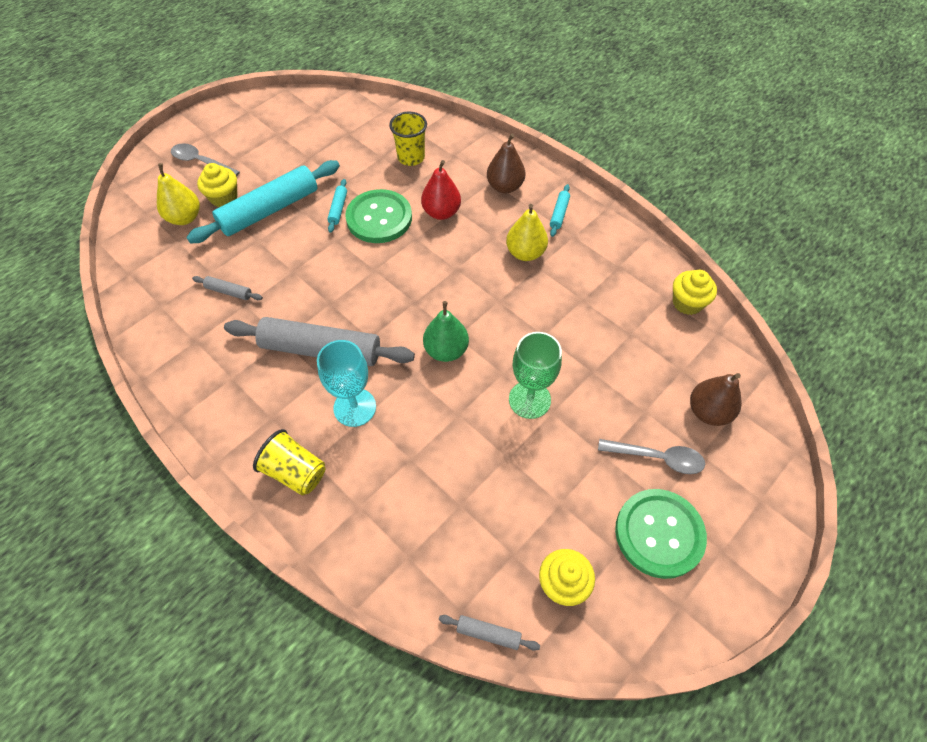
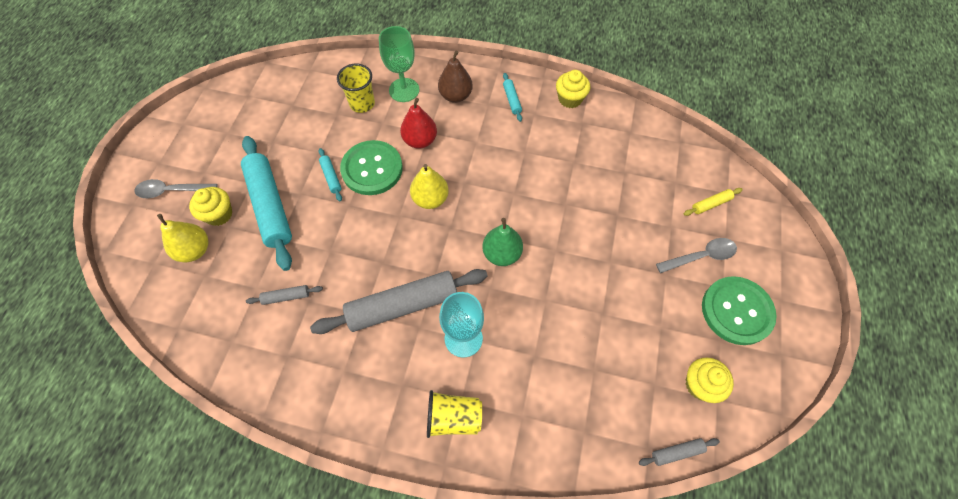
camera: 30 degrees left, 5 degrees up
(269, 210) = (270, 206): turquoise rolling pin -> turquoise rolling pin turned 45 degrees counterclockwise
(525, 253) = (508, 144): yellow pear -> yellow pear (430, 199)
(529, 399) = (588, 260): green goblet -> green goblet (404, 90)
(687, 303) = (646, 128): yellow cupcake -> yellow cupcake (570, 99)
(708, 412) = (711, 204): brown pear -> yellow rolling pin

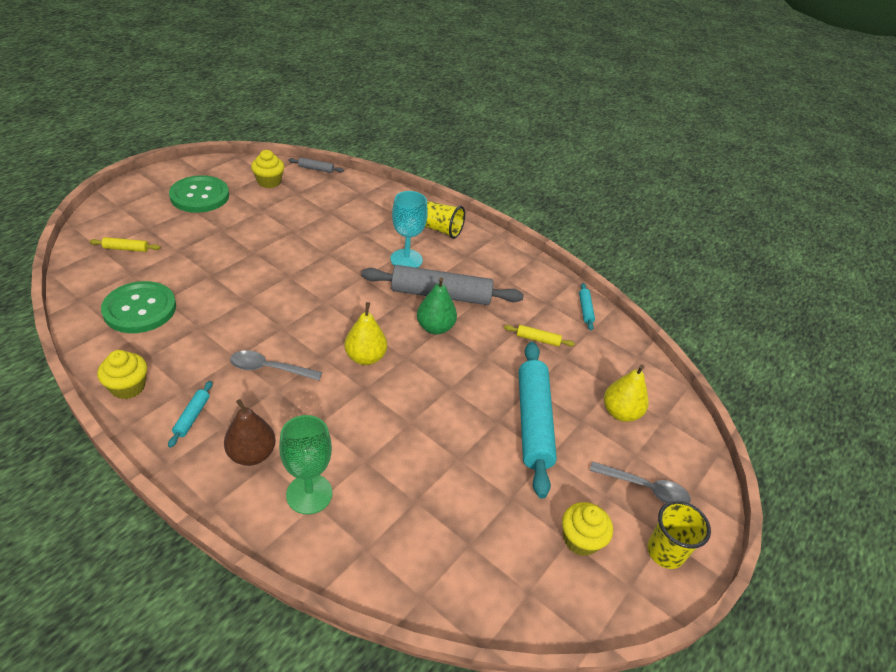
camera: 160 degrees left, 20 degrees down
(219, 214) = (591, 437): yellow cupcake -> yellow cupcake (580, 539)
(286, 297) = (538, 339): grey rolling pin -> yellow rolling pin
(331, 177) = (456, 423): turquoise rolling pin -> turquoise rolling pin (585, 310)
(362, 104) = (375, 499): yellow cup -> yellow cup (665, 552)
(372, 169) = (407, 412): green button -> green button (140, 309)
(420, 140) = (335, 418): red pear -> none
(502, 254) = (334, 292): green pear -> green pear (435, 327)
(700, 256) = (182, 227): grey spoon -> grey spoon (269, 369)

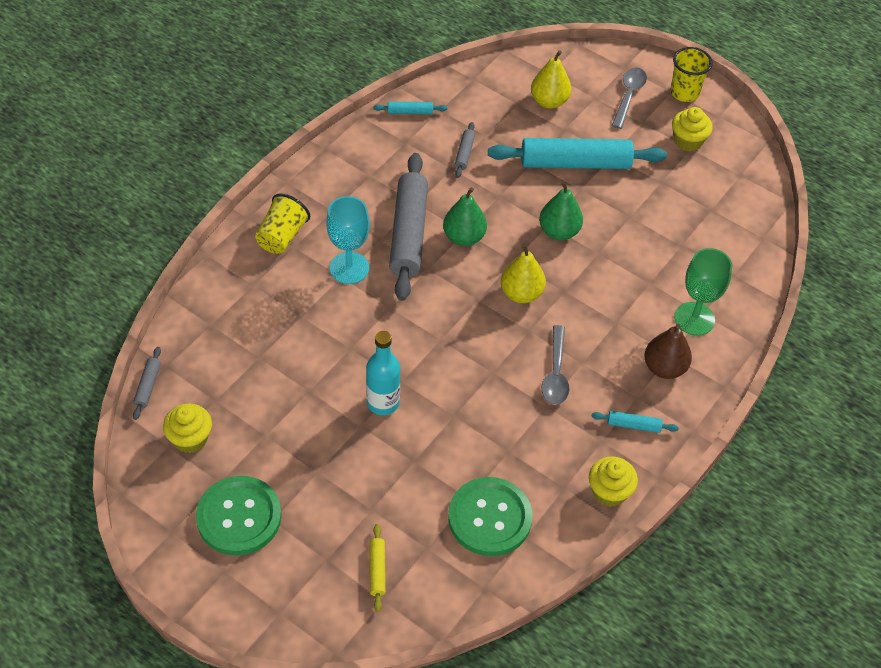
camera: 90 degrees left, 10 degrees up
(270, 265) = (383, 403): none -> turquoise bottle
(439, 395) = (559, 231): none -> green pear
(538, 339) = (464, 153): yellow rolling pin -> grey rolling pin

